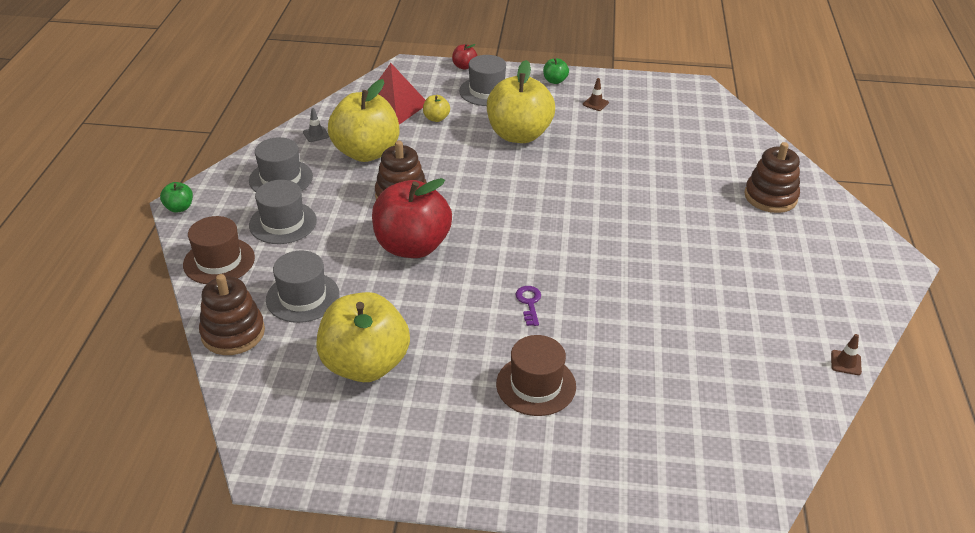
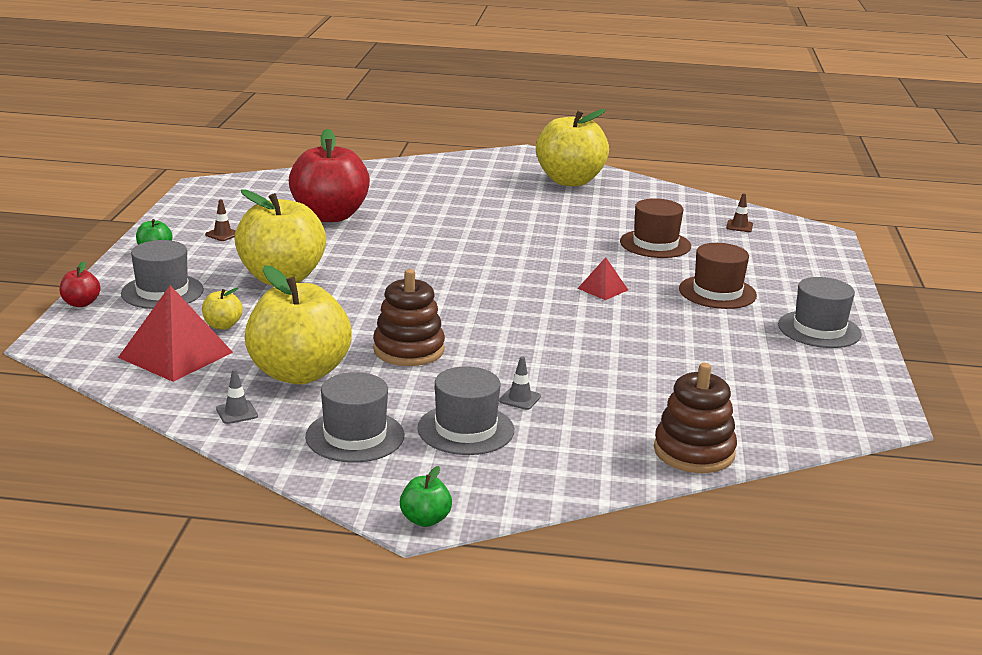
camera: 90 degrees left, 15 degrees down
(219, 261) = (554, 473): brown hat -> brown hat (655, 244)
(303, 297) = (618, 409): grey hat -> grey hat (819, 329)
(323, 248) = (520, 399): none -> grey traffic cone
(365, 365) = (719, 370): yellow apple -> yellow apple (570, 181)
(412, 246) = (513, 344): red apple -> red apple (330, 216)
(529, 303) = (603, 289): purple key -> red pyramid
(770, 197) = (427, 180): brown stacking toy -> none
(846, 362) = (650, 185): brown traffic cone -> brown traffic cone (739, 226)

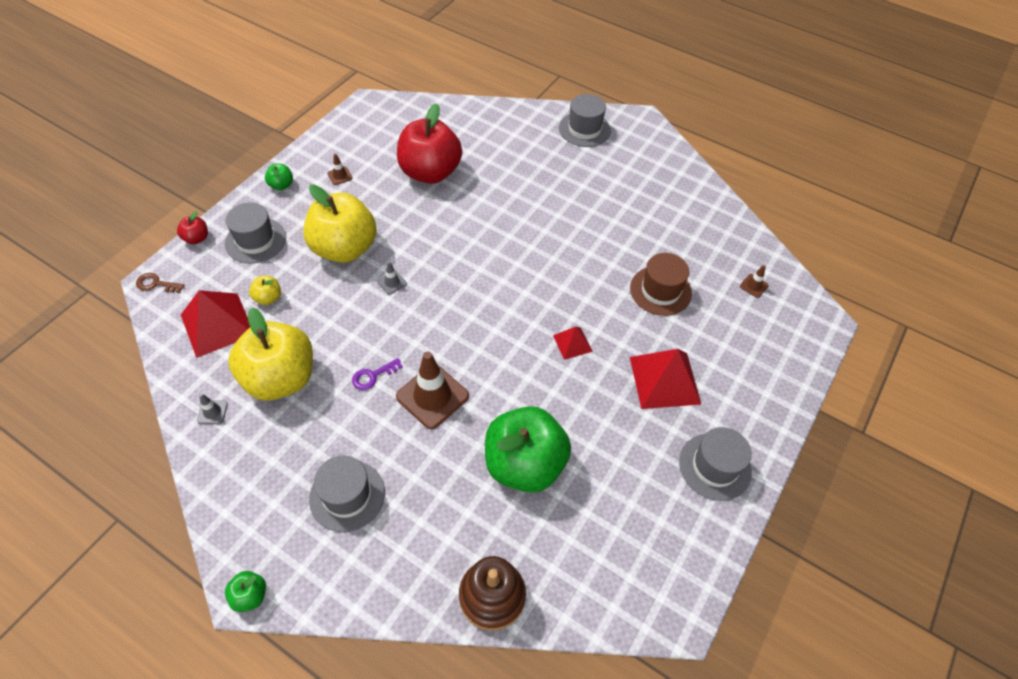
camera: 25 degrees right, 30 degrees up
(60, 343) = (156, 284): none -> brown key
(355, 436) = (269, 472): grey hat -> grey hat (584, 129)
(408, 350) = (373, 376): brown stacking toy -> purple key
(491, 349) = (432, 396): none -> brown traffic cone
(520, 399) = (410, 471): grey traffic cone -> grey traffic cone (392, 282)
(570, 181) = (651, 173): yellow apple -> none
(636, 368) = (524, 464): none -> green apple
(717, 292) = (664, 380): brown hat -> red pyramid

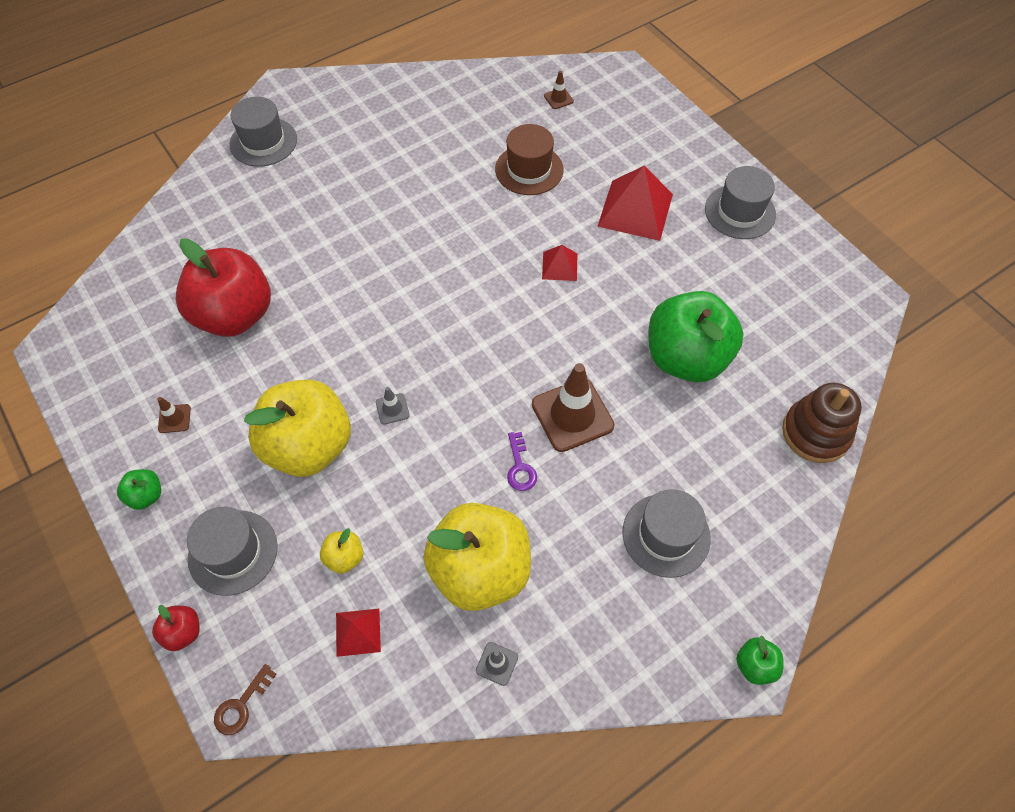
camera: 65 degrees left, 5 degrees up
(217, 324) = (358, 632): red pyramid -> red pyramid, size x0.52

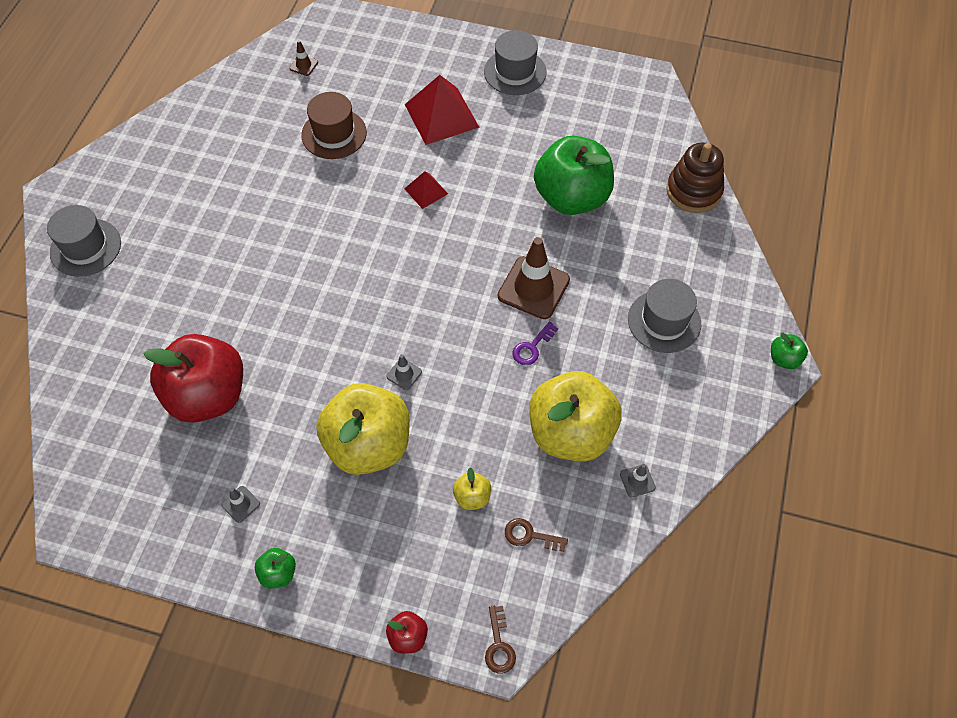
camera: 40 degrees left, 0 degrees up
(174, 418) = (240, 504): brown traffic cone -> grey traffic cone
(233, 552) = (388, 557): grey hat -> none
(358, 632) = (530, 535): red pyramid -> brown key
(520, 467) = (532, 347): purple key -> purple key turned 90 degrees clockwise

